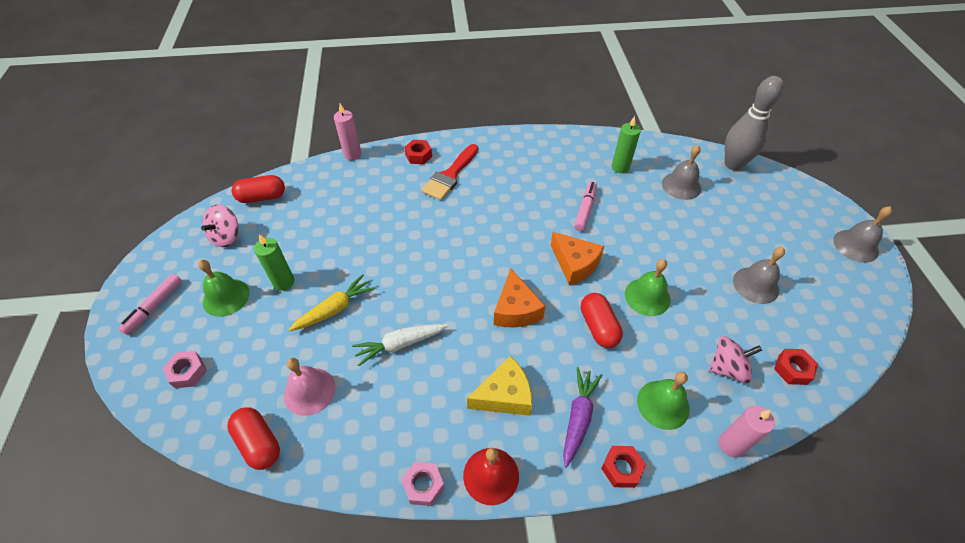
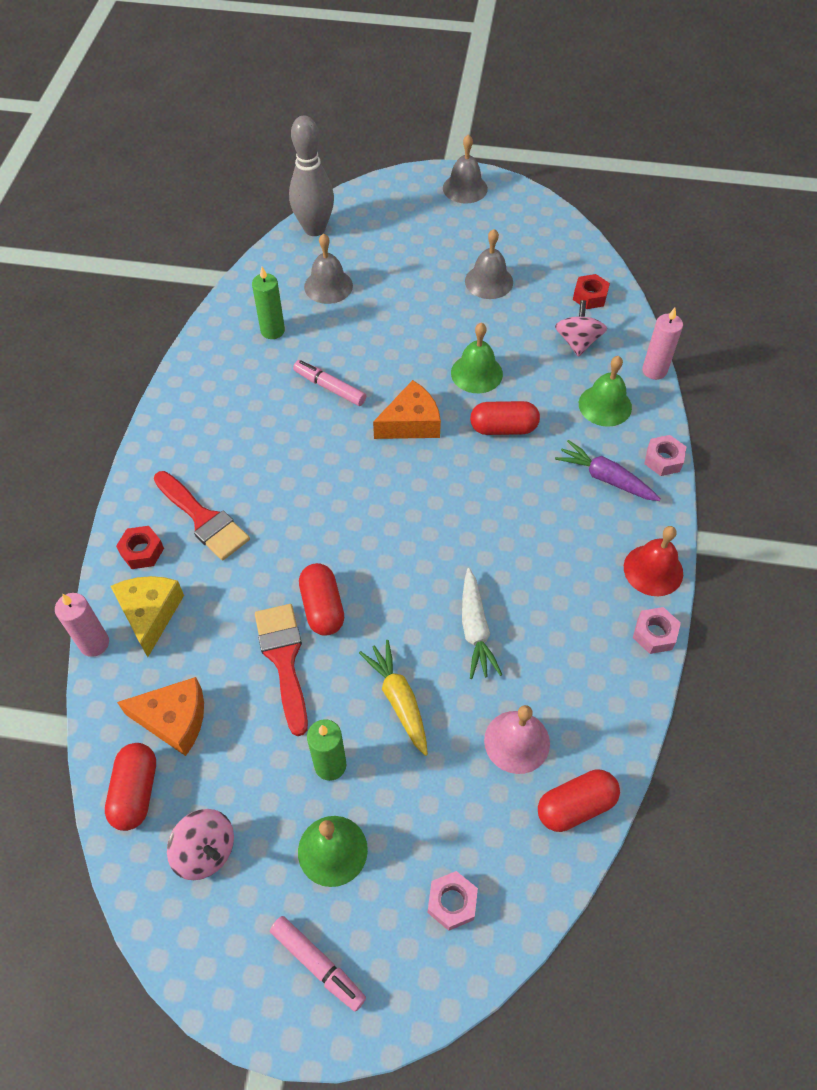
camera: 75 degrees left, 5 degrees up
(356, 240) = (284, 659): none -> red brush
(399, 250) = (322, 607): none -> red capsule
(504, 395) = (567, 536): yellow cheese -> yellow cheese (150, 614)
(516, 309) = (458, 498): orange cheese -> orange cheese (174, 720)
(621, 468) = (663, 460): red nut -> pink nut

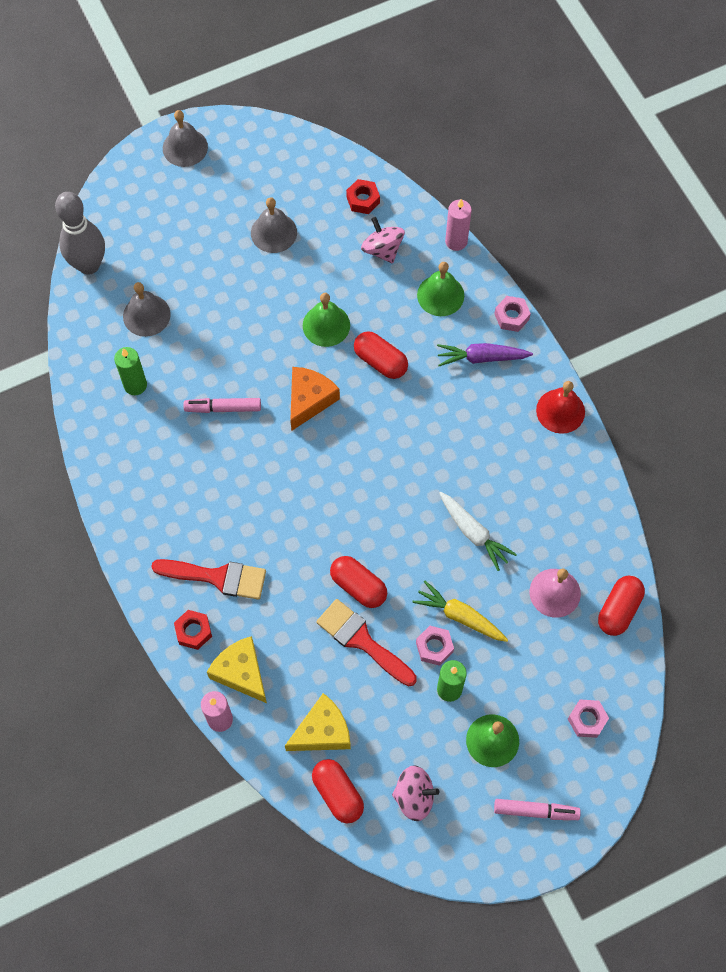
camera: 35 degrees left, 10 degrees up
(174, 720) = (322, 731): orange cheese -> yellow cheese
(503, 428) = (380, 361): red capsule -> red capsule turned 75 degrees clockwise
(654, 634) = (591, 459): pink nut -> pink nut (434, 647)

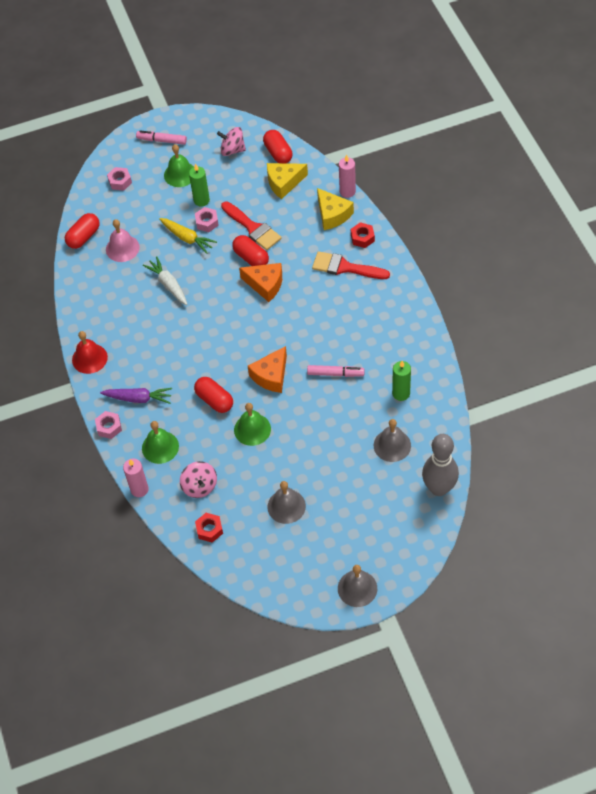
camera: 170 degrees left, 10 degrees down
(332, 541) = (265, 284): none -> orange cheese

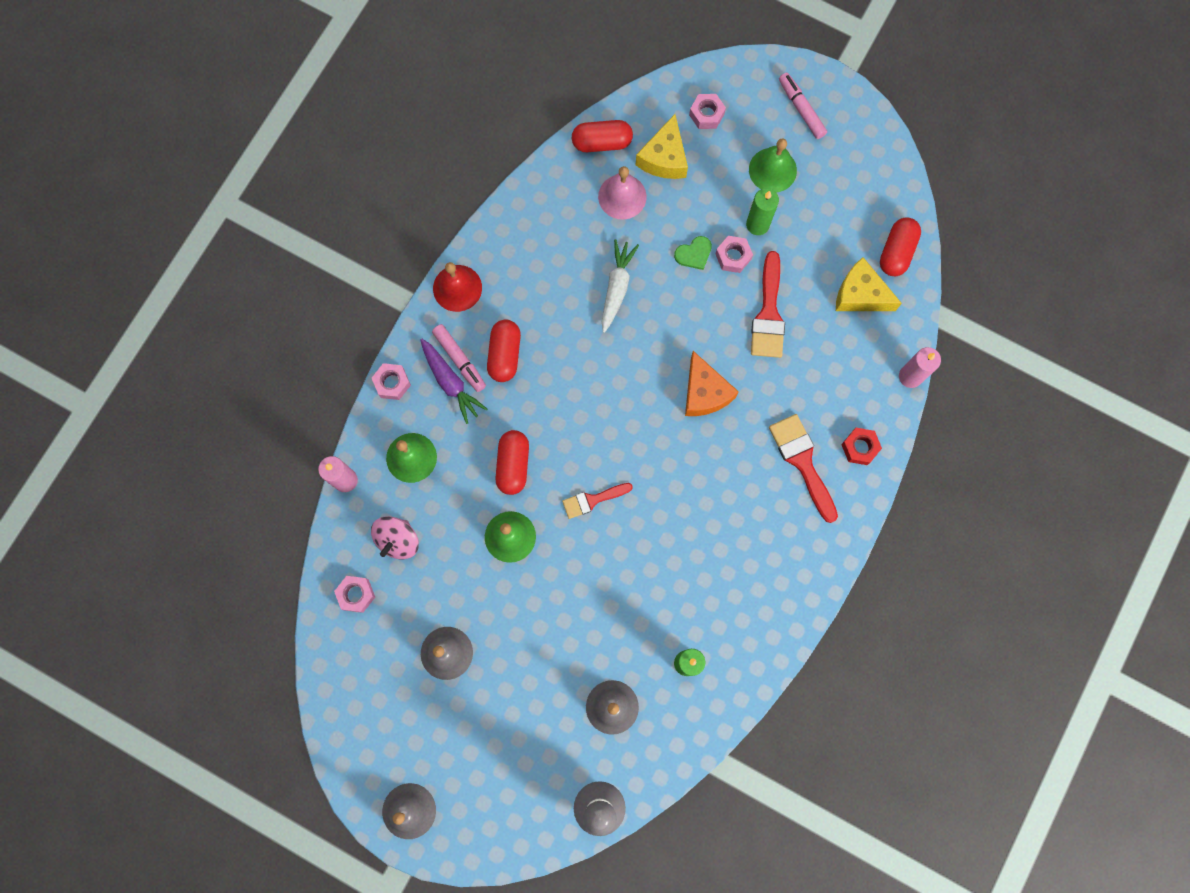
camera: 45 degrees right, 20 degrees up
(187, 238) = (694, 254): yellow carrot -> green heart
(209, 529) = (356, 594): red nut -> pink nut
(232, 150) = (856, 197): pink spinning top -> none
(251, 258) = (727, 346): red capsule -> red capsule (504, 355)
(271, 376) = (592, 500): orange cheese -> red brush
(332, 215) = (863, 387): yellow cheese -> yellow cheese (664, 158)
(335, 373) = (652, 568): pink marker -> pink marker (459, 359)

